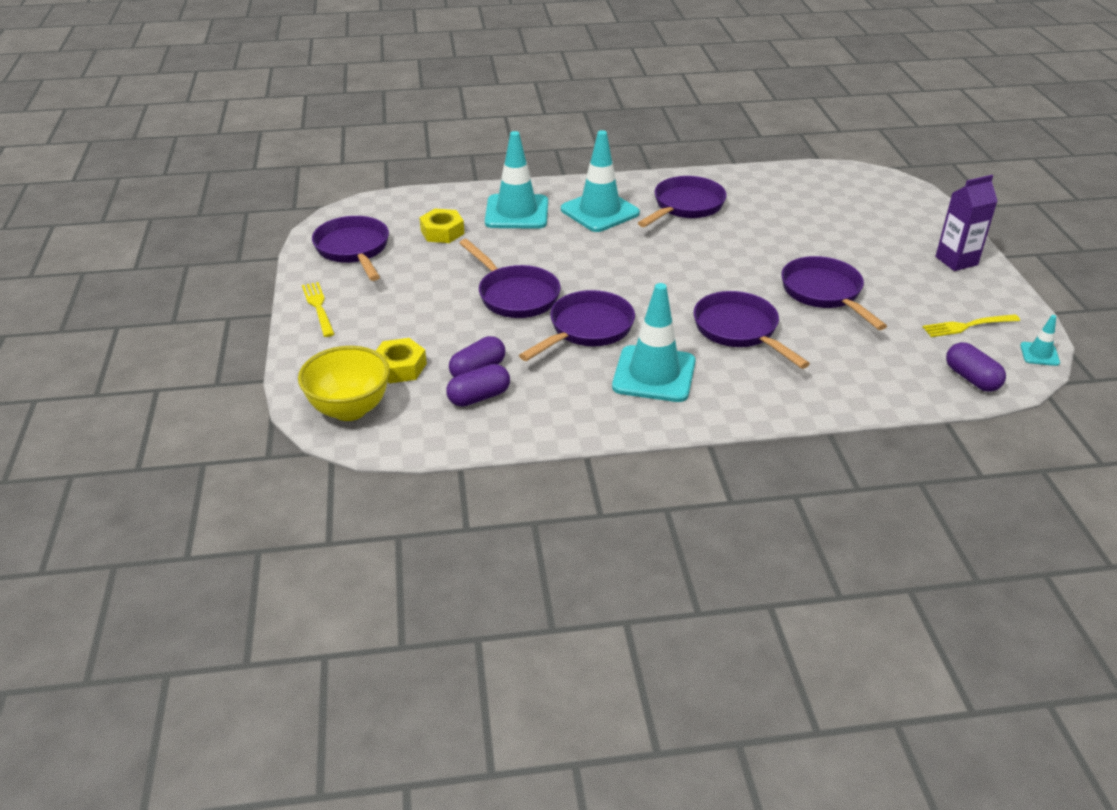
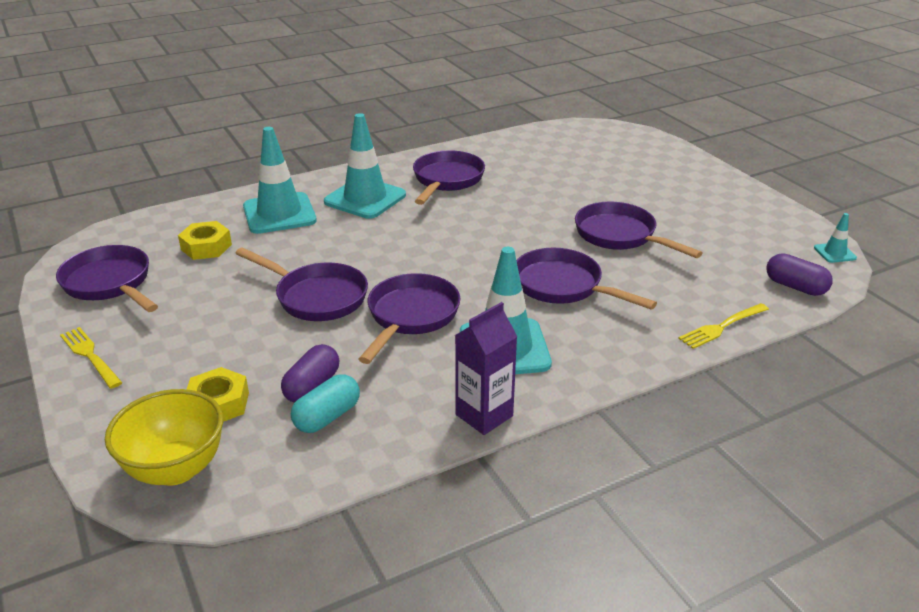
camera: 20 degrees left, 5 degrees down
(479, 397) = (327, 417): purple capsule -> turquoise capsule
(956, 261) = (713, 186): purple carton -> purple carton (484, 415)
(967, 326) = (760, 240): yellow fork -> yellow fork (722, 327)

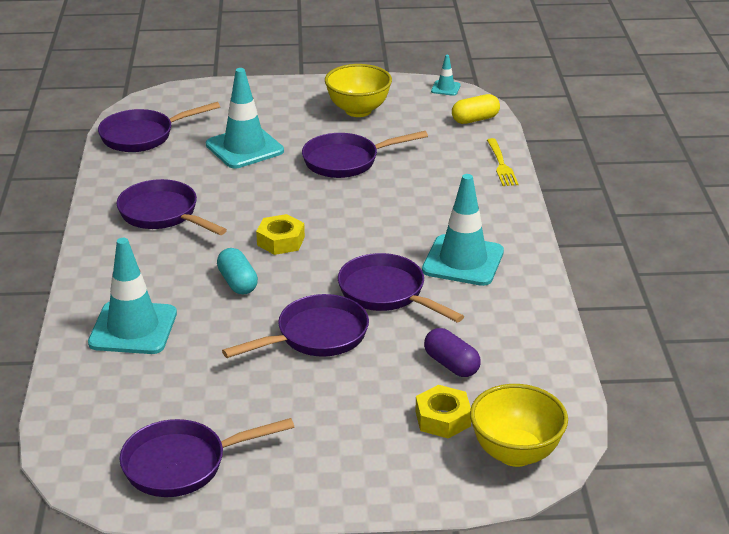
camera: 65 degrees left, 0 degrees up
(90, 356) = (314, 489): yellow fork -> none
(206, 247) = (161, 388): yellow nut -> yellow nut (281, 241)
(327, 417) = (495, 364): turquoise capsule -> turquoise capsule (237, 282)
(365, 198) = (153, 269): turquoise traffic cone -> turquoise traffic cone (244, 148)
(484, 415) = (537, 292): purple carton -> none
(563, 286) = (399, 210): purple pan -> purple pan (142, 136)
(720, 217) = (358, 110): none -> yellow bowl
(795, 287) = (475, 119): purple capsule -> yellow capsule

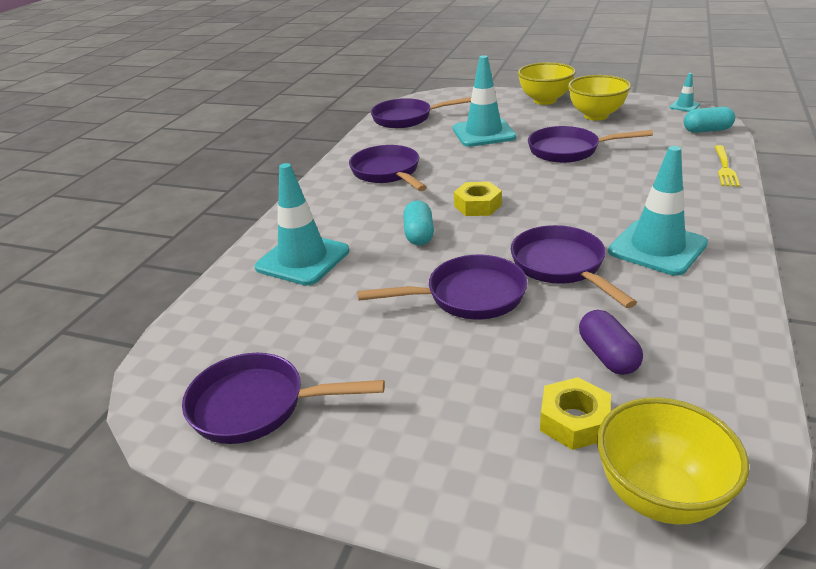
camera: 25 degrees right, 0 degrees up
(294, 93) = (544, 100): none -> yellow bowl
(475, 119) = (707, 130): yellow capsule -> turquoise capsule

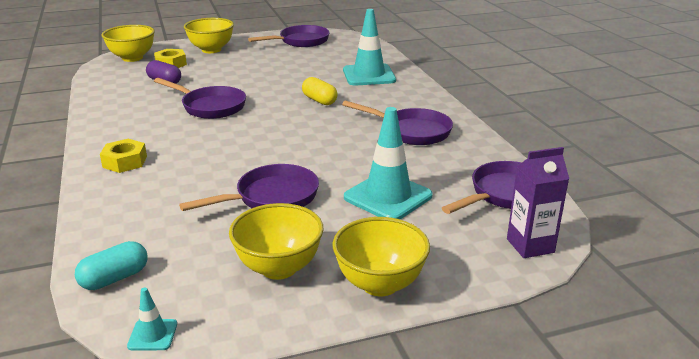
camera: 140 degrees right, 5 degrees down
(419, 235) = (319, 100): turquoise capsule -> yellow capsule
(442, 98) = (530, 245): none -> purple carton
(456, 452) = (211, 50): none -> yellow bowl
(468, 296) = (253, 83): purple pan -> none
(477, 205) = (302, 126): yellow nut -> yellow nut (125, 162)
(657, 248) = (151, 130): turquoise traffic cone -> none
(724, 168) = (95, 217): yellow fork -> none

